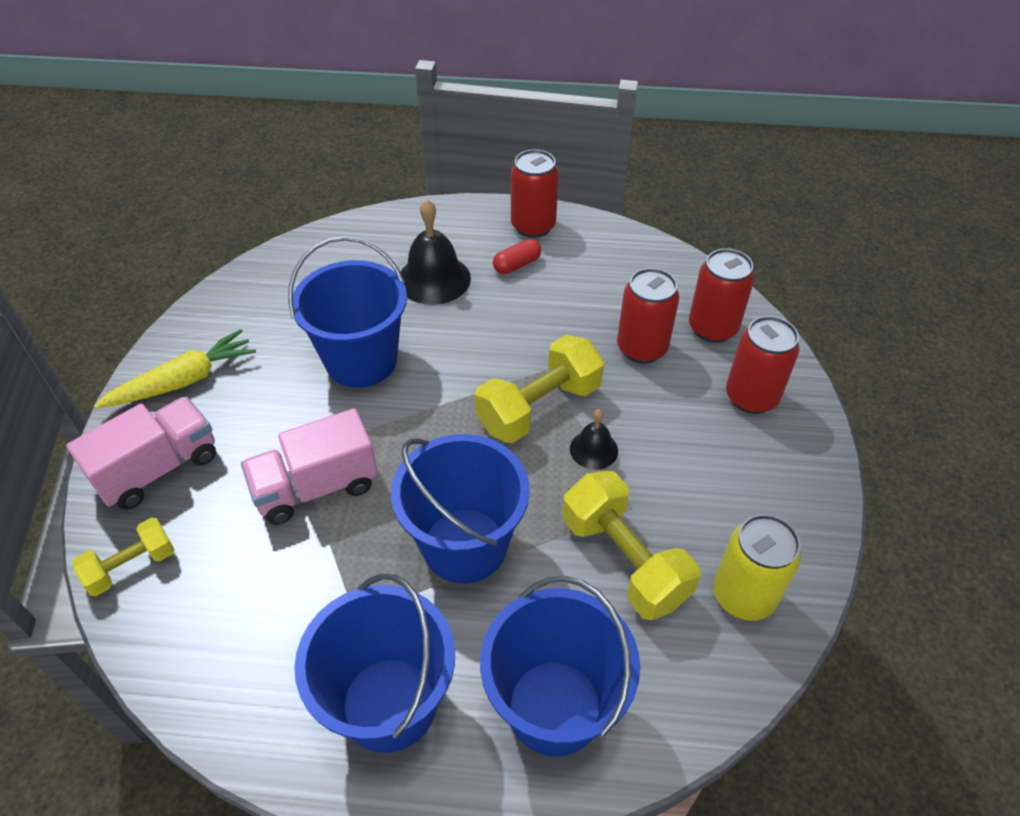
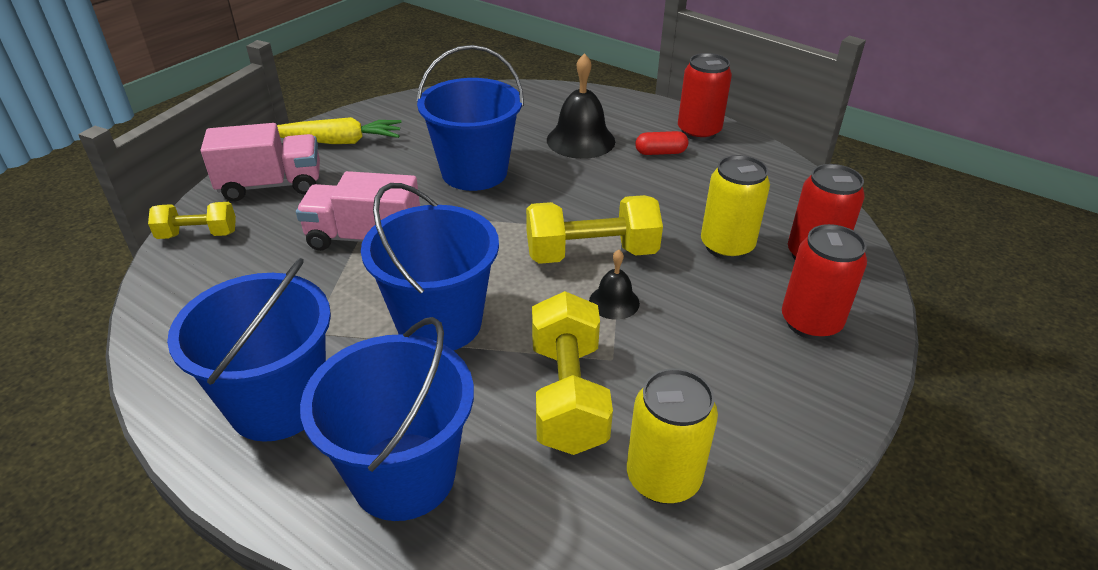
camera: 30 degrees right, 10 degrees down
(642, 348) = (726, 246): red can -> yellow can

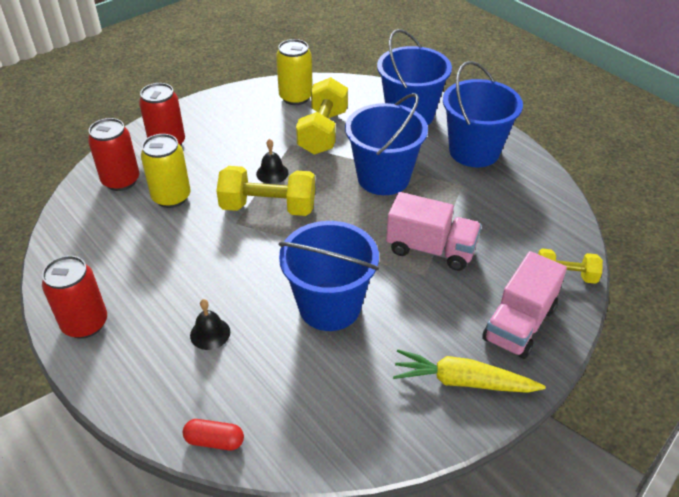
camera: 165 degrees left, 5 degrees up
(271, 185) = (519, 324): pink truck -> pink truck turned 60 degrees counterclockwise
(580, 140) = (210, 333): black bell -> black bell, size x0.56
(660, 152) = (145, 300): red capsule -> red capsule (214, 441)

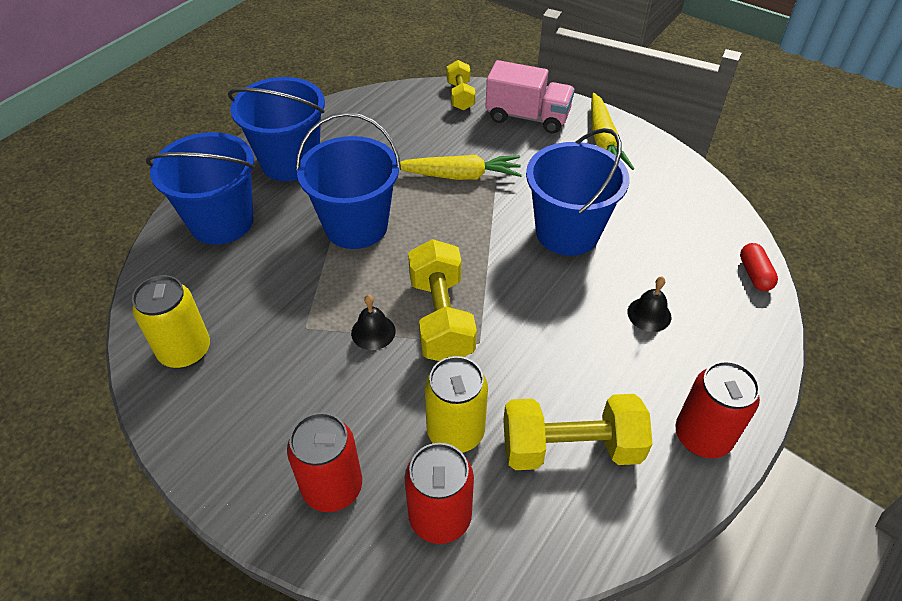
camera: 105 degrees left, 5 degrees up
(323, 132) = (271, 300): yellow dumbbell -> yellow dumbbell (570, 448)
(431, 249) = (459, 175): pink truck -> yellow carrot

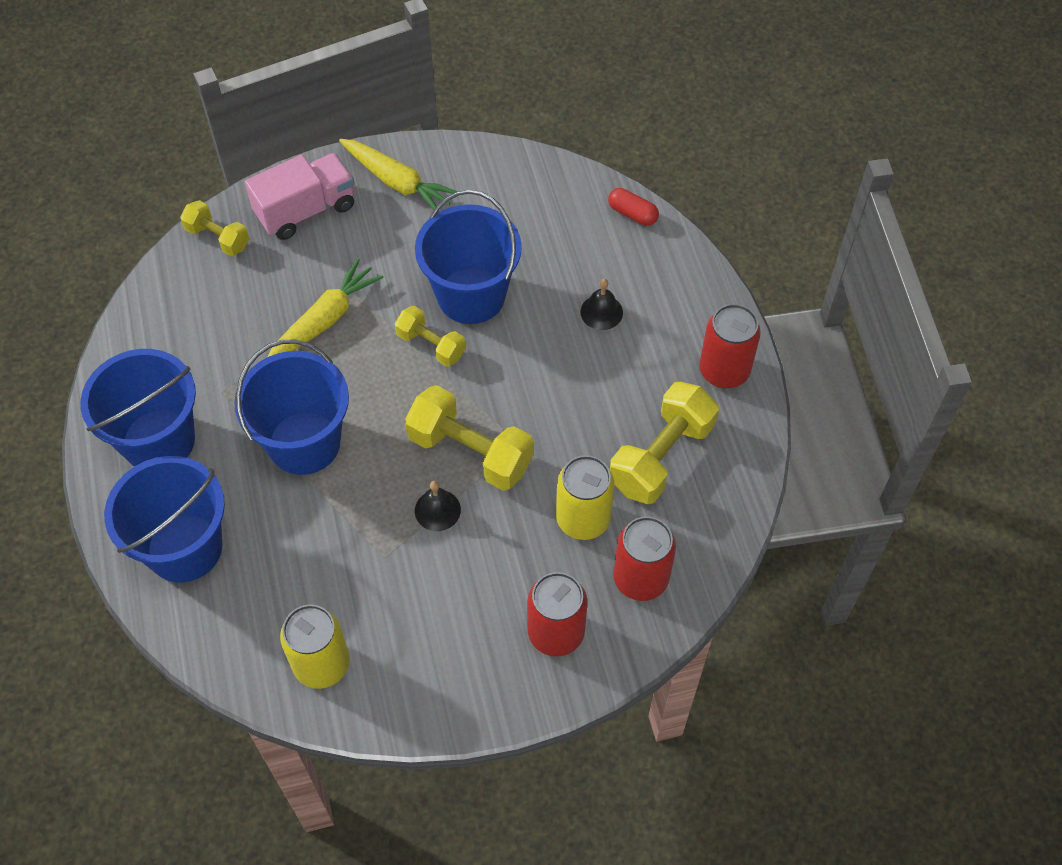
camera: 50 degrees left, 10 degrees up
(503, 238) = (431, 345): none -> yellow dumbbell

